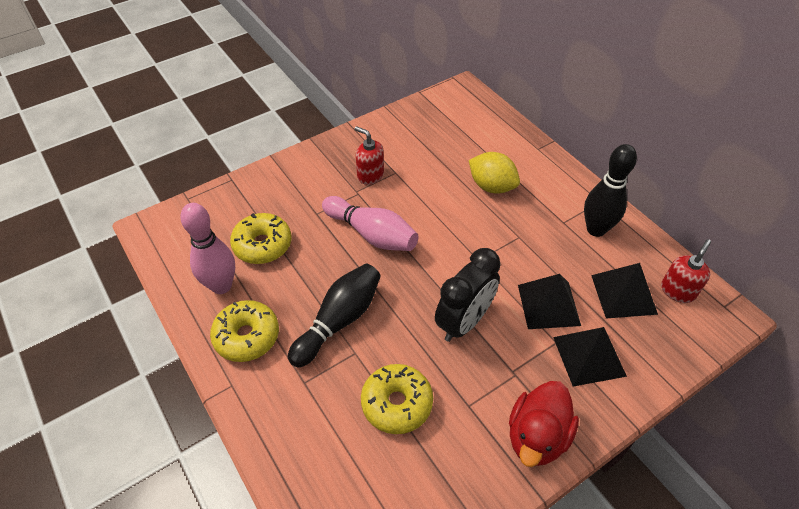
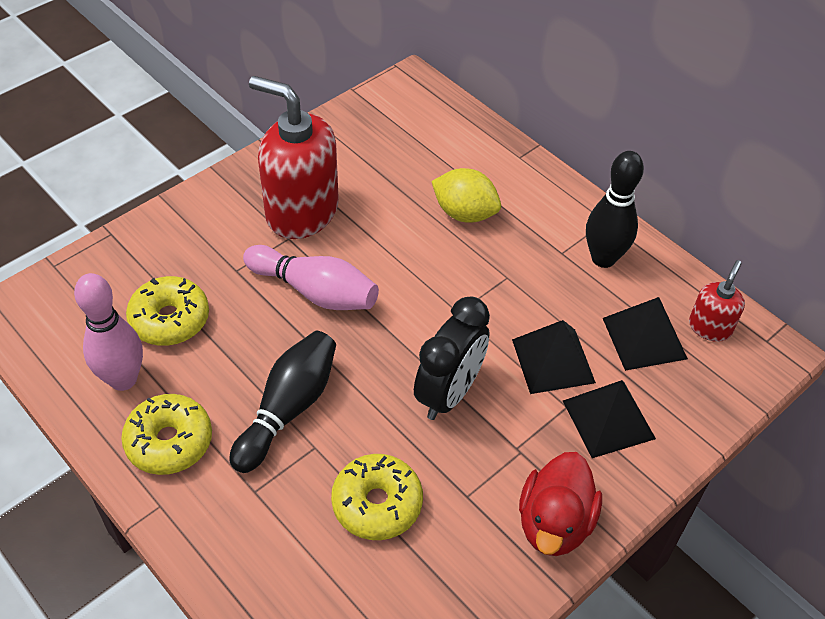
camera: 10 degrees left, 0 degrees up
(370, 175) = (301, 212): red soap dispenser -> red soap dispenser, size x2.05

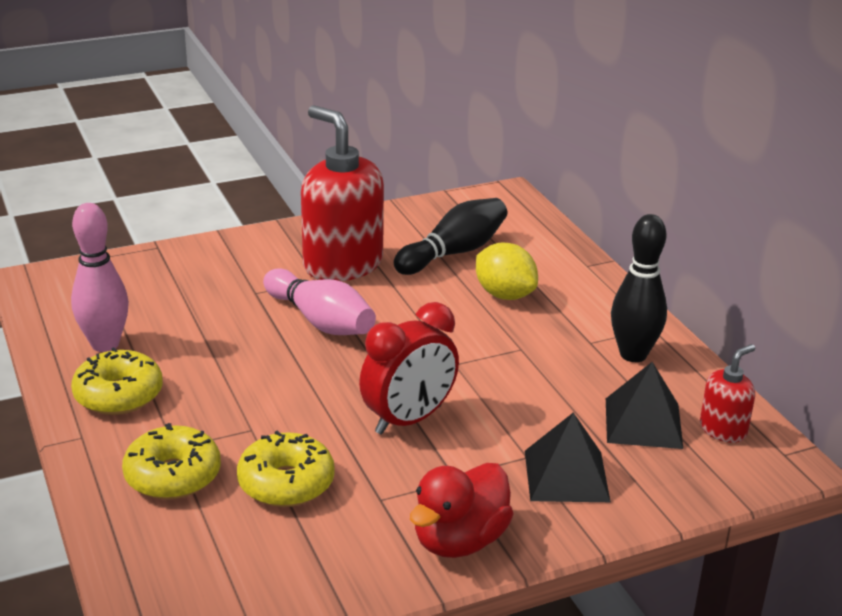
camera: 20 degrees right, 20 degrees down
(170, 319) = (173, 313): yellow donut -> yellow donut (173, 476)
(288, 409) = (243, 397): black bowling pin -> black bowling pin (454, 253)
(449, 393) = (409, 420): black clock -> red clock
(553, 361) = (532, 419): black pyramid -> none

